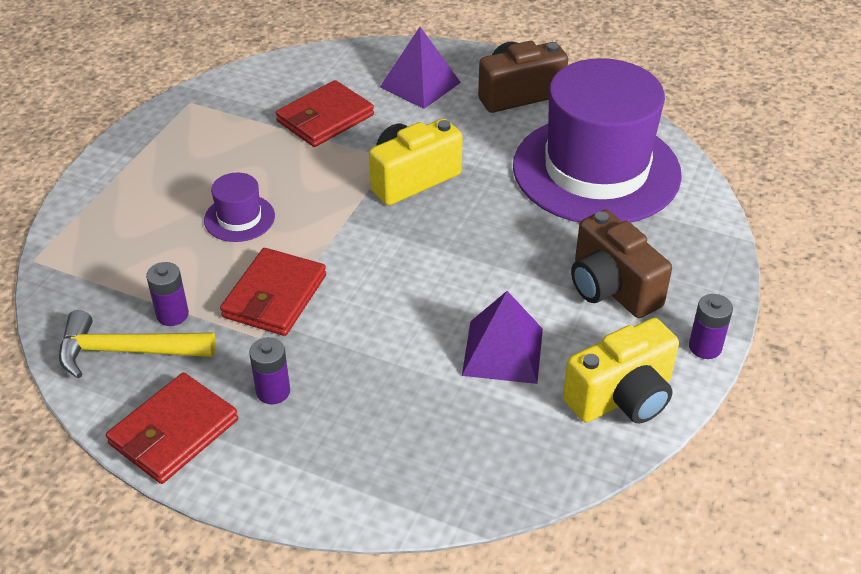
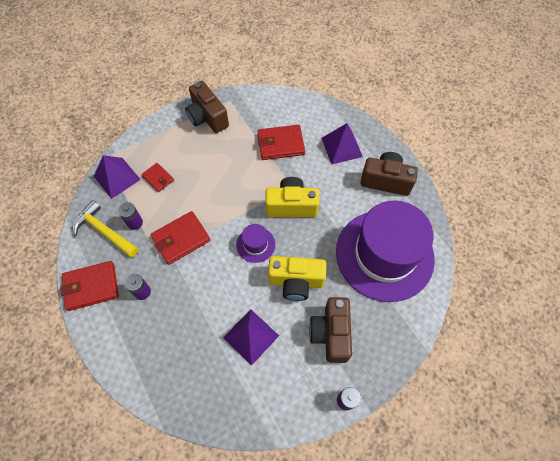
camera: 35 degrees right, 20 degrees up
(81, 275) = (117, 178): none -> purple pyramid
(159, 243) = (158, 178): none -> red wallet
(172, 136) = (207, 117): none -> brown camera
(239, 218) = (199, 184): purple hat -> purple hat (255, 244)
(622, 397) = (282, 401): yellow camera -> yellow camera (296, 282)

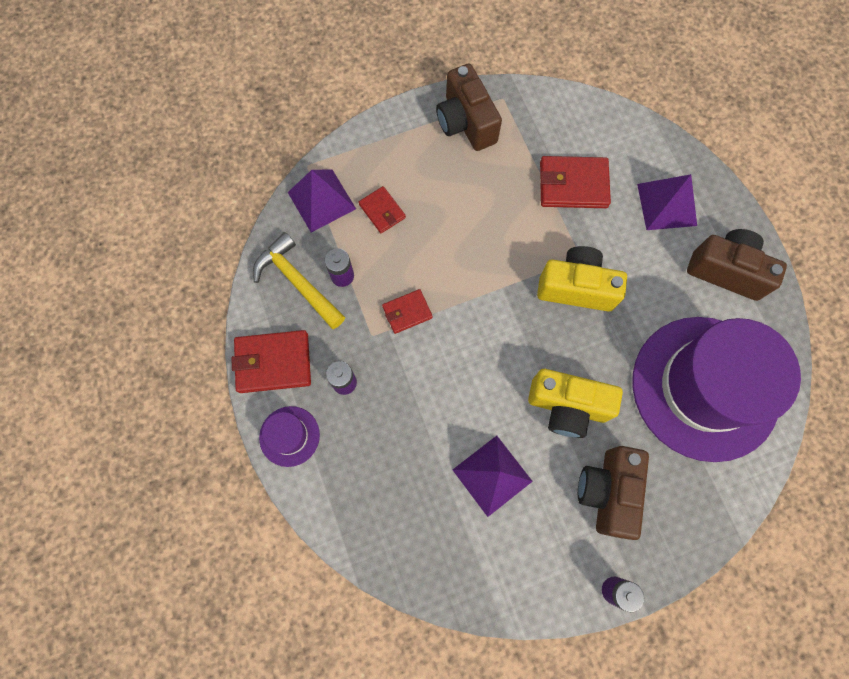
camera: 10 degrees right, 10 degrees up
(181, 239) = (407, 312): red wallet -> red wallet, size x0.59
(255, 244) = (515, 339): purple hat -> purple hat (289, 436)

